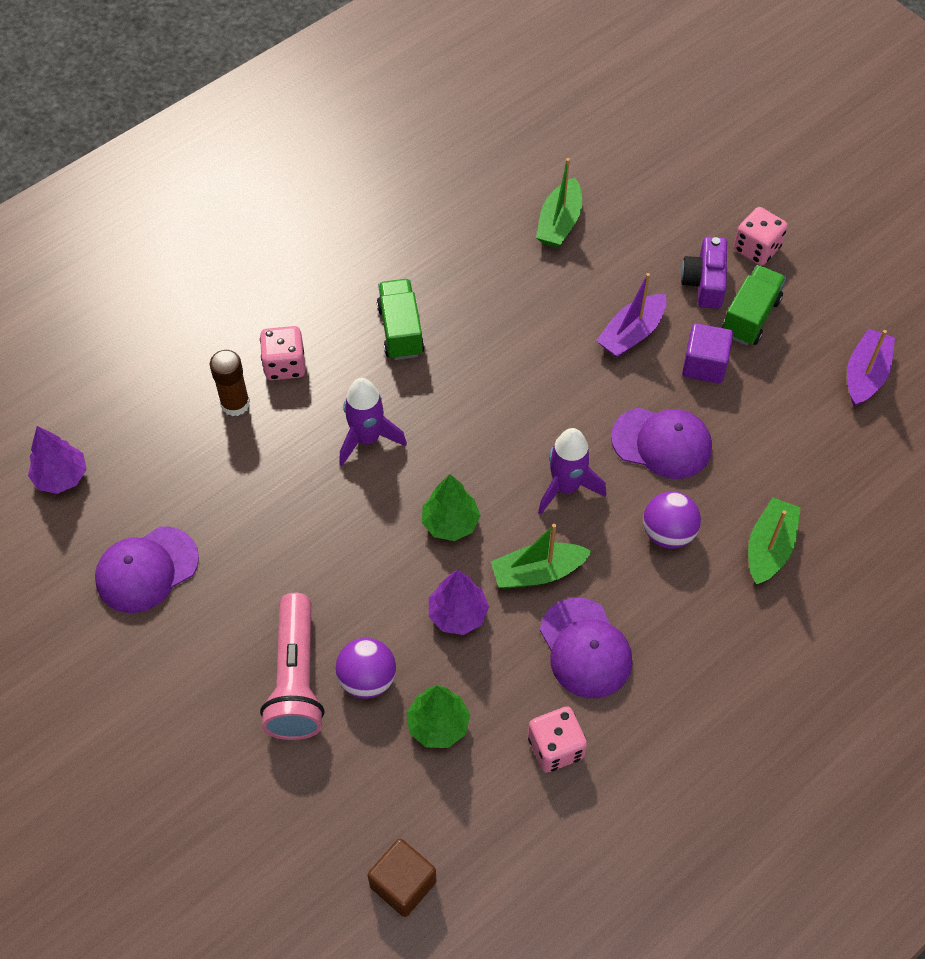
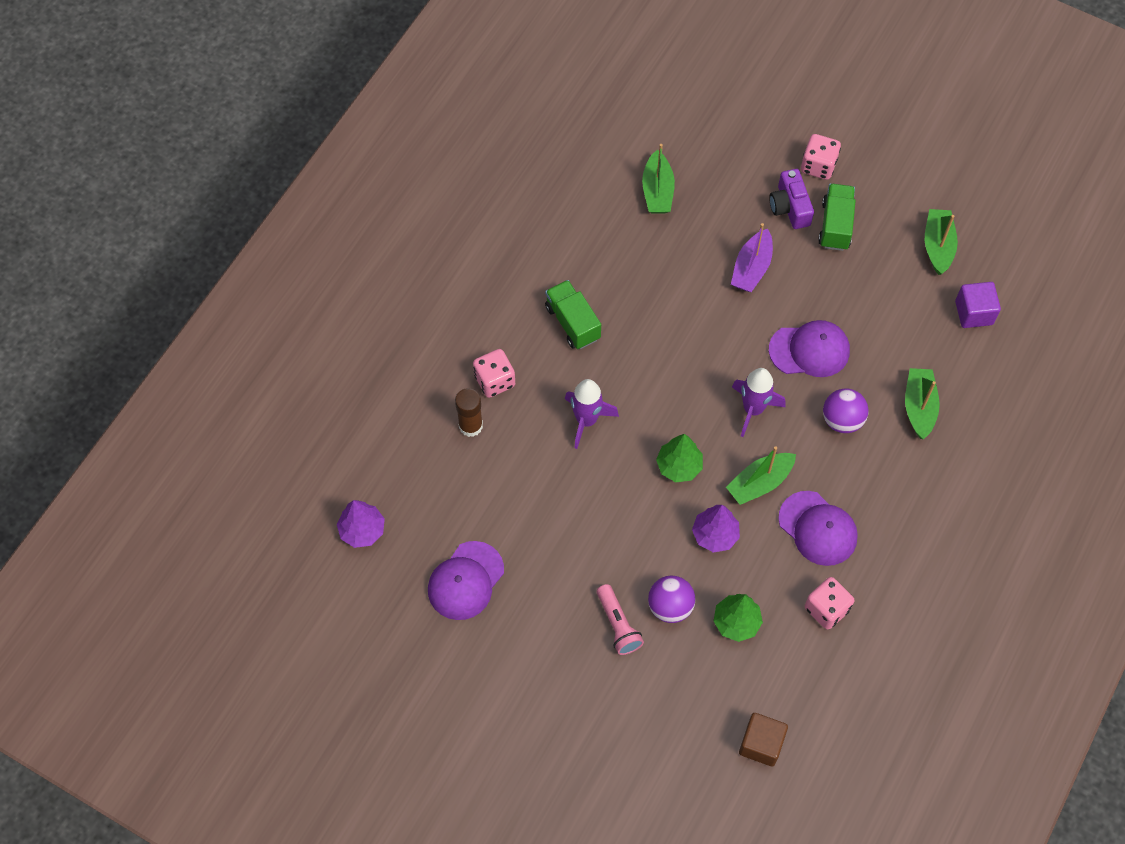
camera: 20 degrees left, 5 degrees up
(296, 679) = (618, 625): pink flashlight -> pink flashlight, size x0.62
(704, 365) = (816, 276): purple cube -> purple cube (974, 313)
(865, 375) = (938, 246): purple boat -> green boat

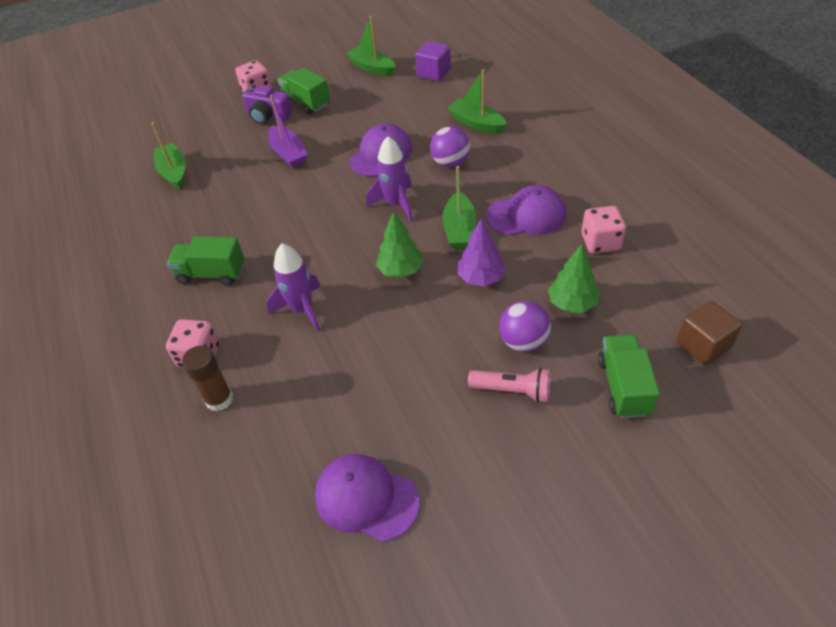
camera: 50 degrees left, 15 degrees down
(362, 530) = (224, 571): purple tree -> none
(465, 581) = (366, 498): purple cap -> purple cap turned 135 degrees clockwise
(657, 191) = (174, 172): green boat -> green boat turned 150 degrees counterclockwise
(676, 702) = (623, 387): none -> green truck

